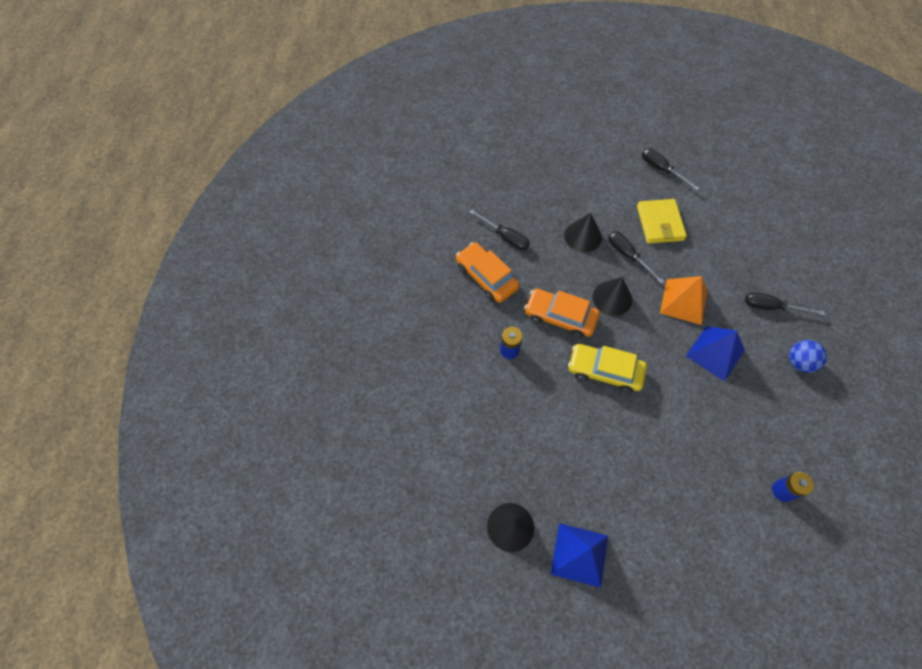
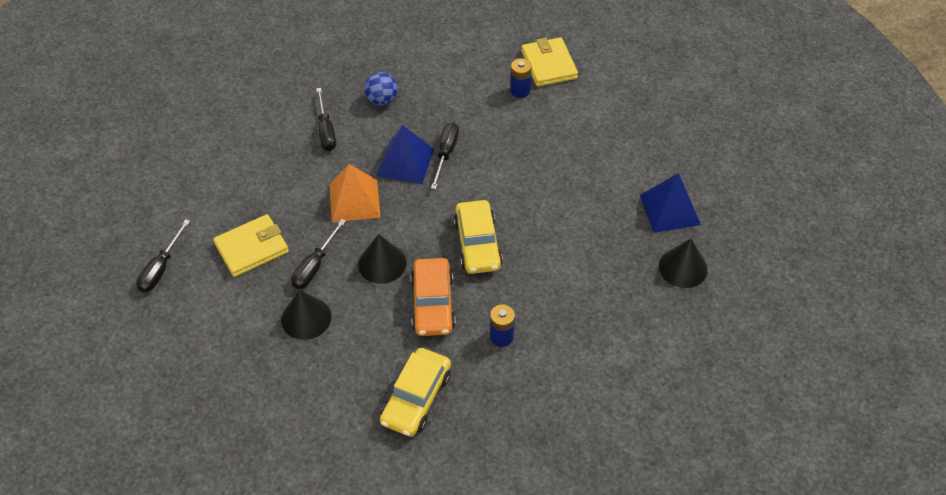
camera: 115 degrees left, 10 degrees down
(486, 277) = (416, 398): orange car -> yellow car
(505, 237) = (345, 401): black screwdriver -> black screwdriver (446, 153)
(816, 539) = (549, 65): none -> yellow wallet

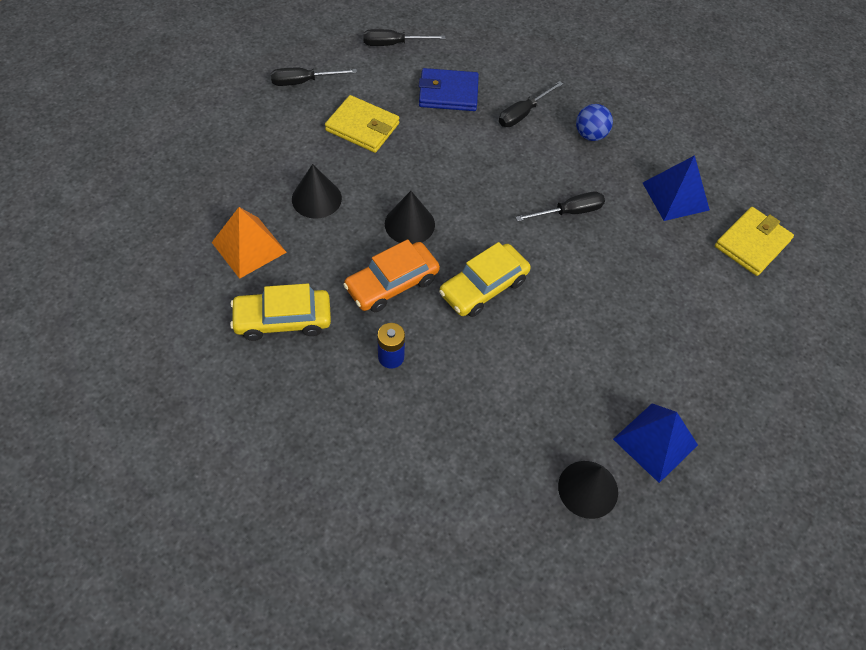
camera: 55 degrees right, 5 degrees up
(263, 169) = (448, 93): none -> blue wallet
(315, 266) = (373, 178): black screwdriver -> black screwdriver (393, 44)
(354, 200) = (463, 171): orange pyramid -> orange pyramid (249, 247)
(405, 162) = (534, 186): blue pyramid -> blue pyramid (675, 196)
(520, 91) = (696, 235): blue battery -> none

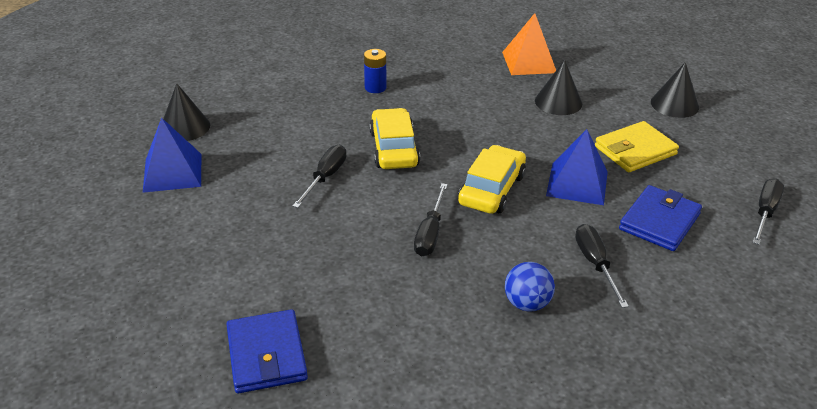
camera: 125 degrees right, 20 degrees down
(283, 320) = (450, 58): yellow car -> yellow car (492, 189)
(303, 82) = (721, 137): black screwdriver -> black screwdriver (325, 177)
(392, 283) = (439, 108): orange car -> none
(409, 224) = (493, 136): black cone -> black cone (674, 104)
(675, 196) = (384, 327): blue pyramid -> blue pyramid (577, 183)
(752, 243) = (266, 355): yellow wallet -> blue wallet

